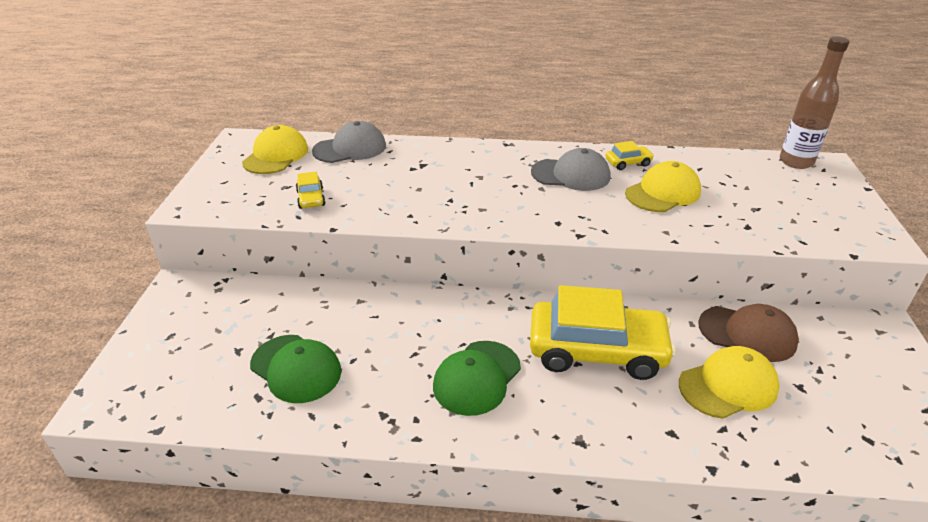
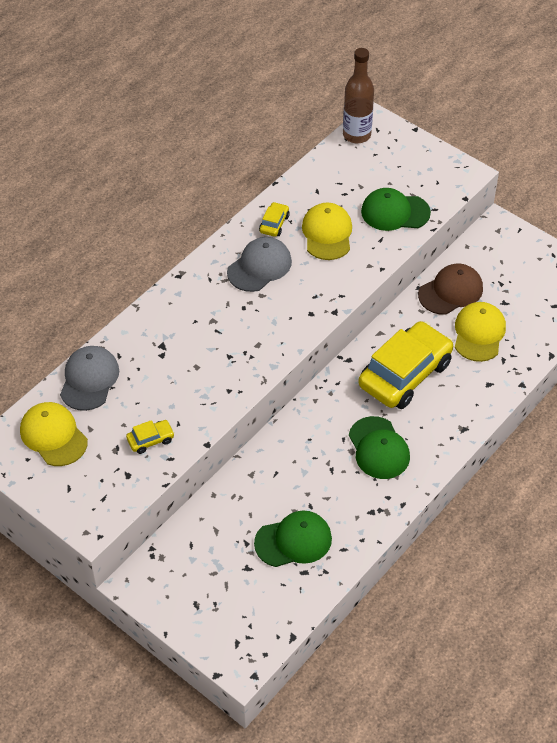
camera: 55 degrees left, 15 degrees up
(311, 198) = (150, 440): yellow car -> yellow car turned 45 degrees counterclockwise
(754, 219) = (395, 212): none -> green cap

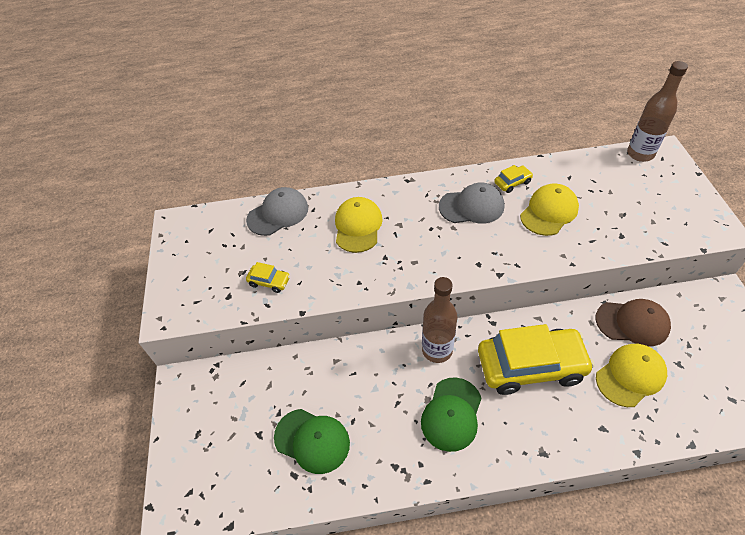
camera: 45 degrees right, 0 degrees up
(53, 435) = (217, 236): yellow cap -> yellow cap (358, 226)
(324, 410) = (437, 350): none -> brown bottle
(395, 212) = (624, 226): green cap -> none

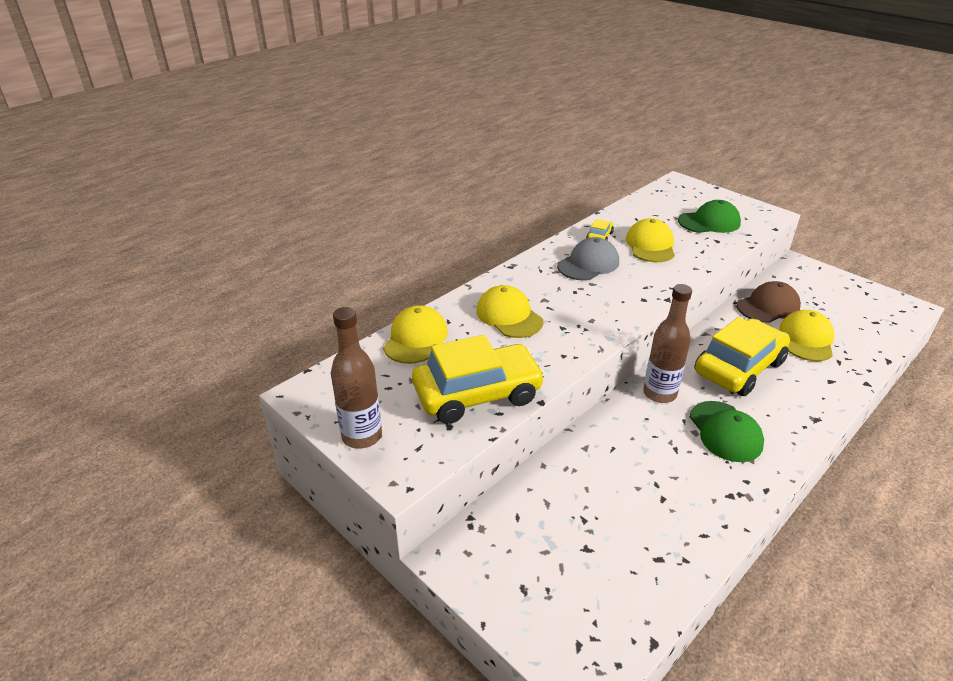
camera: 40 degrees left, 15 degrees down
(269, 281) = (477, 394): yellow car -> yellow car, size x2.41
(278, 214) = (416, 338): grey cap -> yellow cap
(312, 440) = (641, 521): green cap -> green cap (709, 222)
(640, 154) = (666, 188): brown bottle -> brown bottle (362, 436)

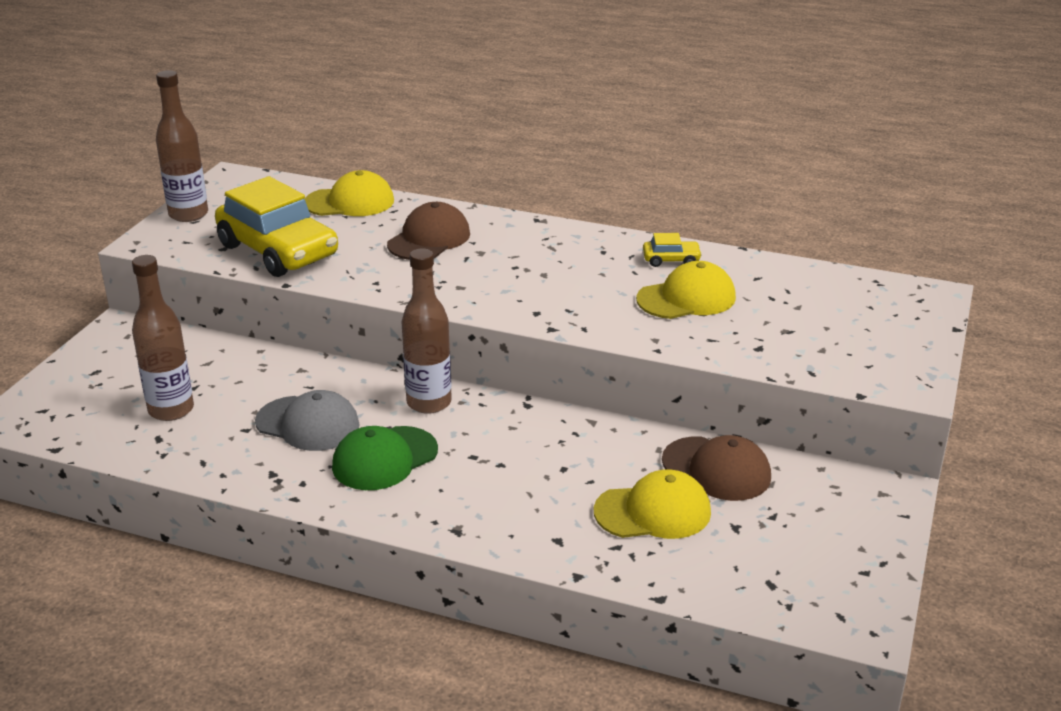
camera: 65 degrees right, 5 degrees down
(509, 316) = (429, 239): yellow cap -> brown cap
(588, 264) = (590, 264): grey cap -> grey cap (308, 424)
(616, 542) = (171, 410): none -> brown bottle
(709, 222) = (814, 335): green cap -> none
(739, 367) = (530, 456): yellow car -> none

